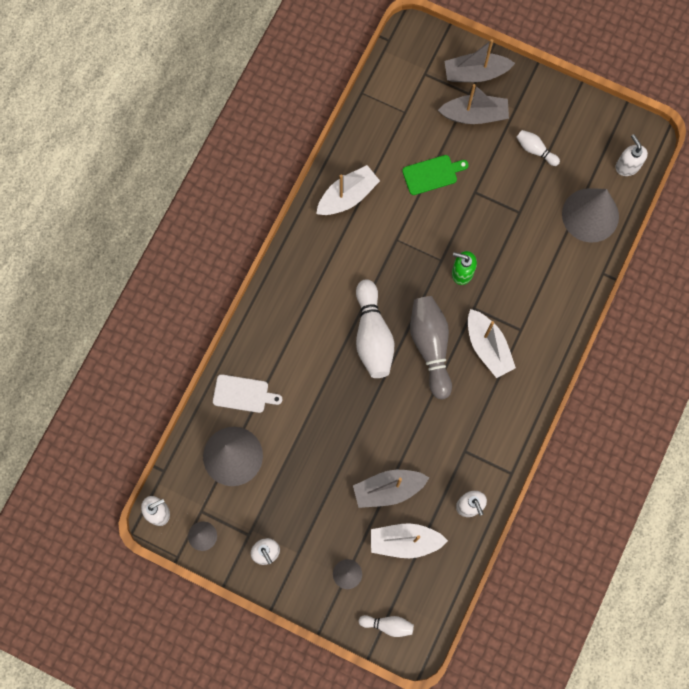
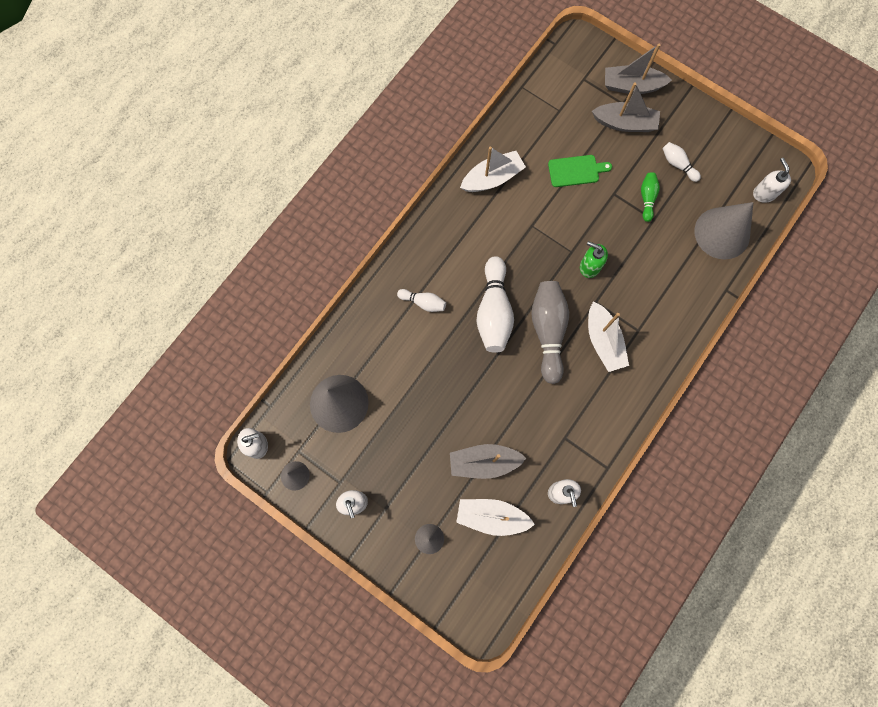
camera: 10 degrees right, 0 degrees up
(243, 394) = (360, 345): white cutting board -> none
(388, 625) = (460, 597): white bowling pin -> white bowling pin (423, 302)
(509, 191) = (647, 198): none -> green bowling pin

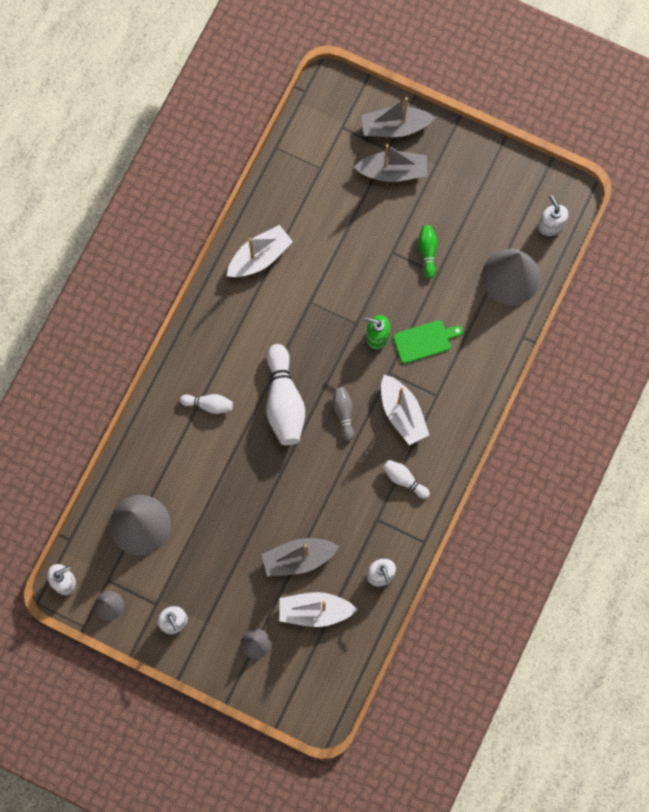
camera: 10 degrees left, 0 degrees up
(548, 332) = (343, 413): grey bowling pin -> grey bowling pin, size x0.51
(576, 171) = (348, 234): green cutting board -> green cutting board (425, 341)
(678, 164) = (455, 208): white bowling pin -> white bowling pin (404, 480)

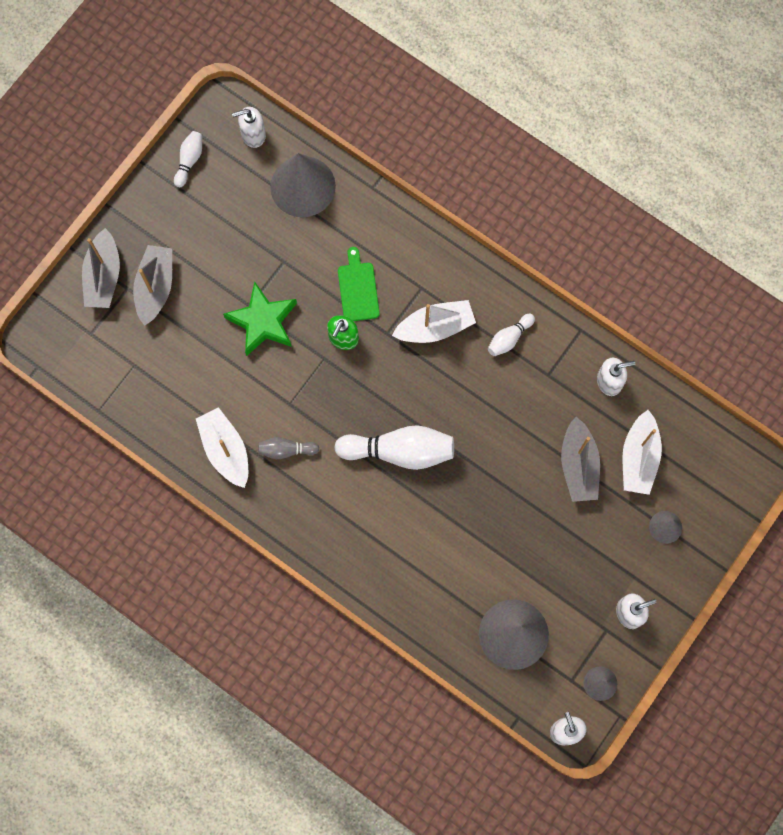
camera: 80 degrees left, 0 degrees up
(209, 405) = (388, 535): white bowling pin -> white bowling pin (189, 161)
(343, 413) = (424, 389): grey bowling pin -> grey bowling pin (286, 450)
(379, 266) = (263, 322): none -> green star
(427, 252) = (257, 267): green bowling pin -> none

